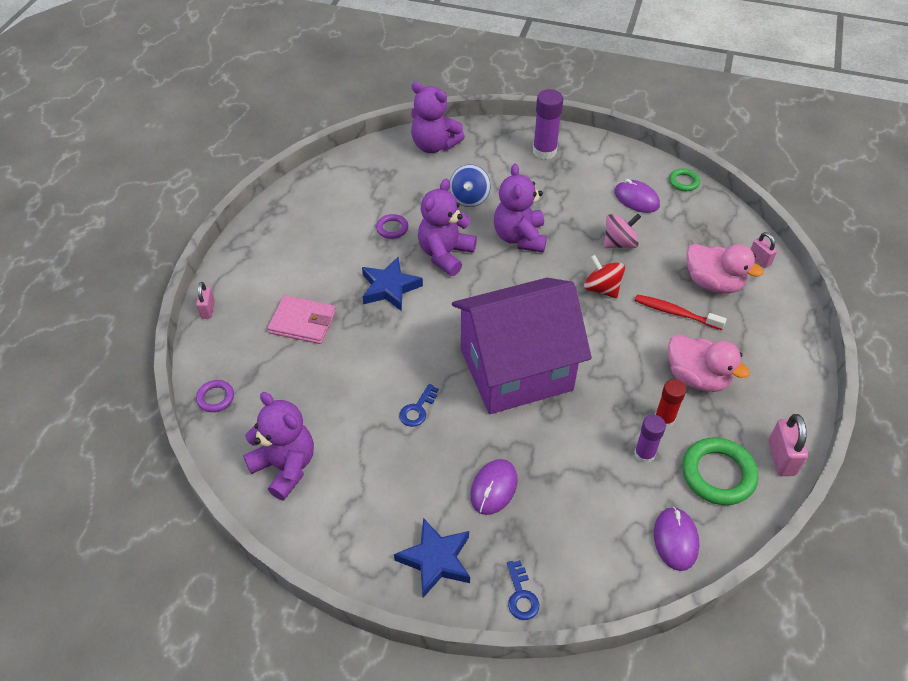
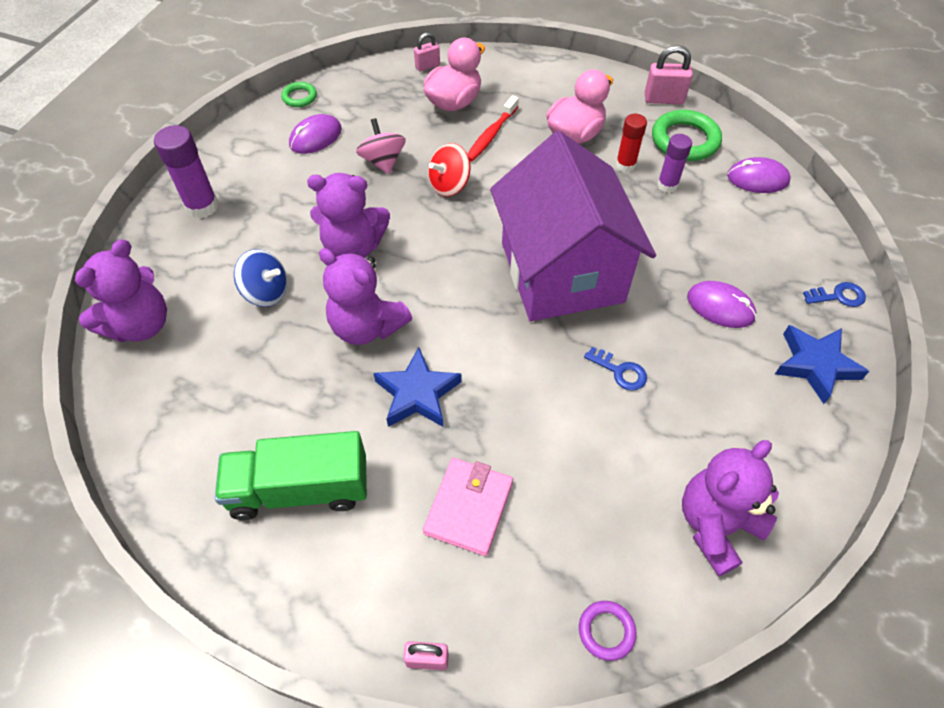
camera: 85 degrees left, 5 degrees up
(317, 239) = (300, 489): none -> green truck
(392, 228) = (302, 386): purple ring -> none

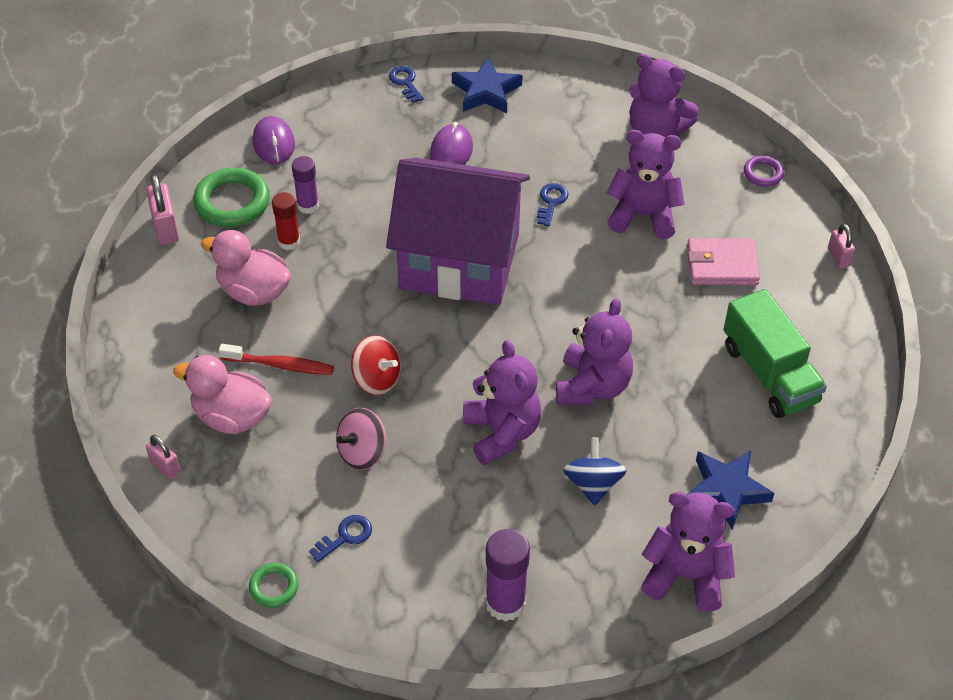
camera: 110 degrees left, 5 degrees down
(315, 137) = (345, 536): purple mouse -> blue key
(417, 393) = (642, 326): blue star -> blue star (726, 490)
(562, 272) = (459, 261): purple house -> purple house turned 45 degrees clockwise
(573, 454) = (643, 215): none -> purple teddy bear

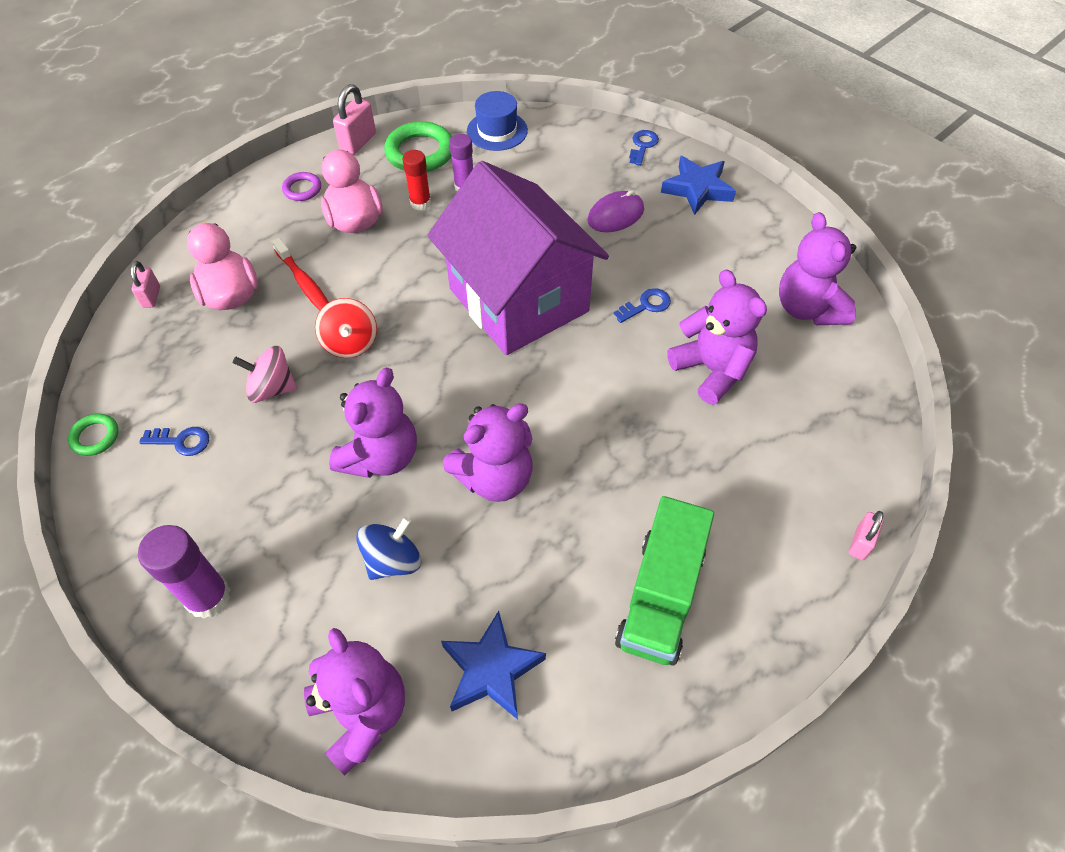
camera: 45 degrees right, 5 degrees up
(273, 143) = (497, 131): purple mouse -> blue hat
(722, 265) = (733, 463): pink wallet -> none
(763, 173) = (870, 411): purple ring -> purple ring (302, 189)

